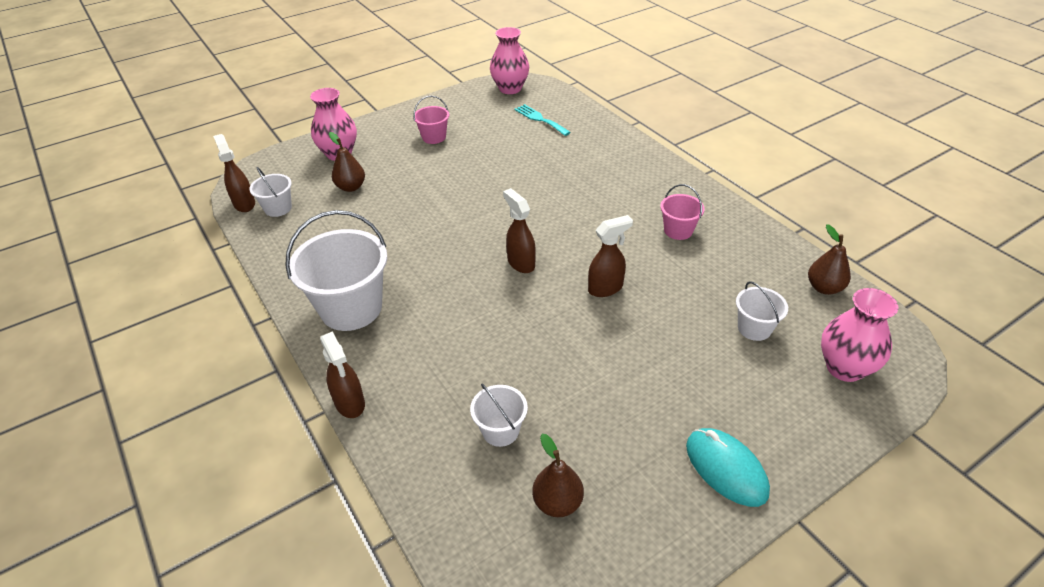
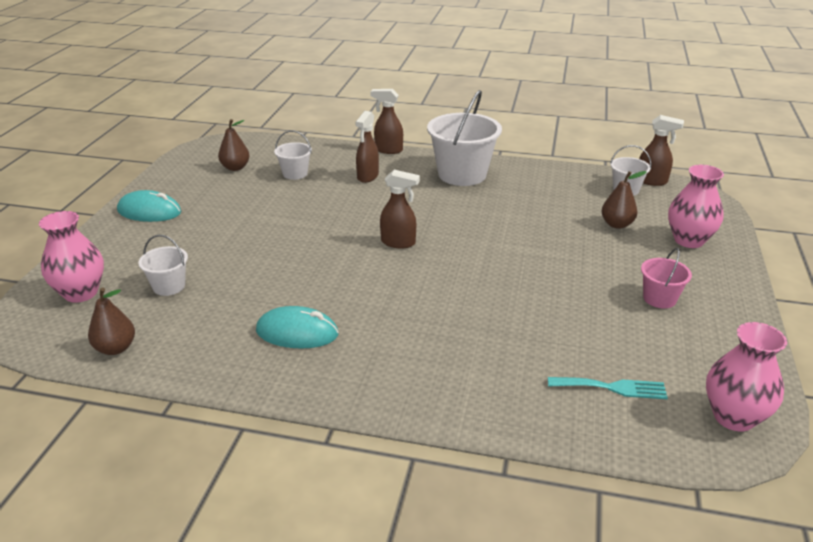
camera: 135 degrees right, 10 degrees down
(606, 288) = (313, 258): brown spray bottle -> brown spray bottle (367, 176)
(678, 230) = (297, 333): pink bucket -> turquoise mouse

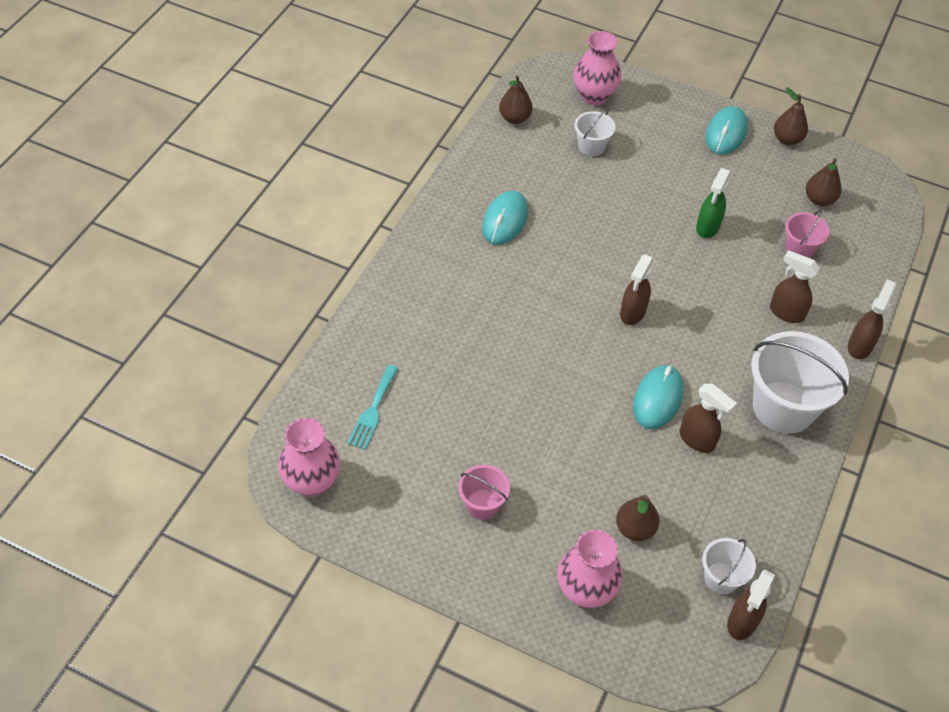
camera: 100 degrees right, 20 degrees up
(158, 183) = (787, 139): none -> brown pear
(280, 213) = (707, 227): none -> green spray bottle
(295, 174) = (799, 248): white bucket -> pink bucket
(487, 224) = (657, 399): none -> turquoise mouse
(516, 205) = (697, 440): none -> brown spray bottle

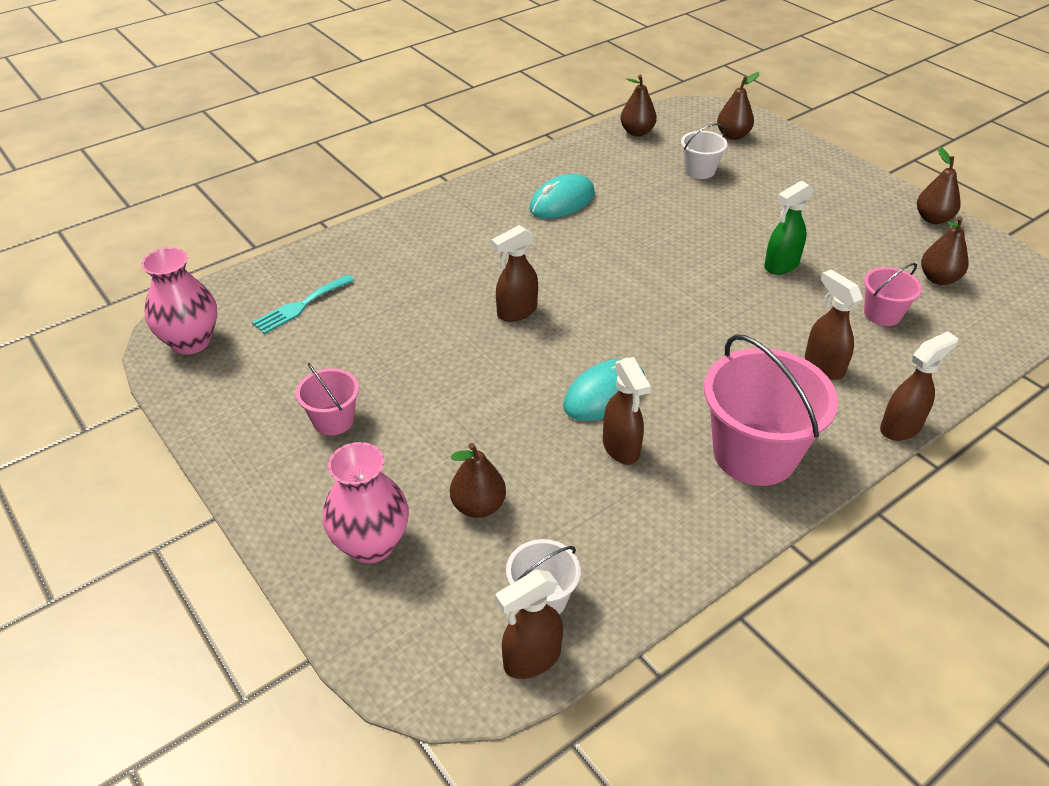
camera: 30 degrees right, 10 degrees down
(594, 96) = (733, 135): pink vase -> brown pear
(632, 313) = (636, 311): brown spray bottle -> brown spray bottle (516, 312)
(726, 133) = (861, 196): turquoise mouse -> none
(783, 407) = (754, 454): white bucket -> pink bucket

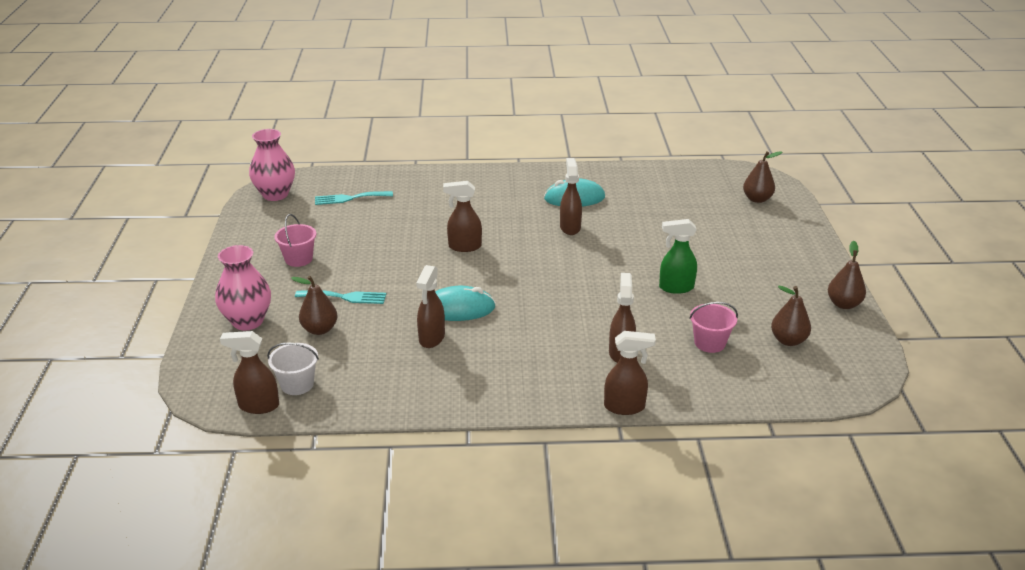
camera: 35 degrees right, 10 degrees down
(457, 445) = (345, 297): none -> turquoise fork
(599, 239) = (570, 227): none -> brown spray bottle
(637, 132) = (685, 174): brown pear -> none
(700, 170) = (699, 212): white bucket -> none
(754, 454) = (507, 376): pink bucket -> none

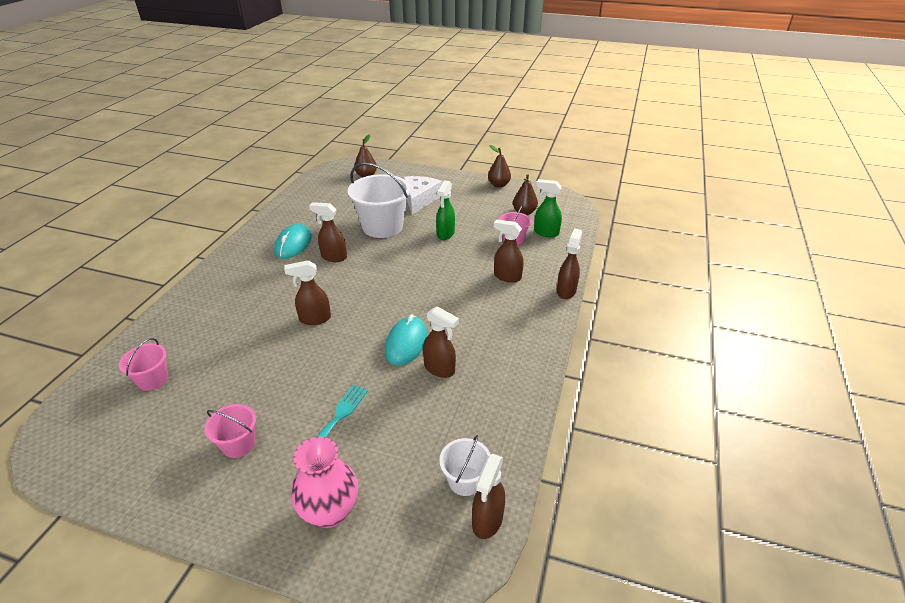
camera: 70 degrees left, 5 degrees up
(275, 194) = (74, 445): pink vase -> none
(319, 329) = (382, 447): brown pear -> none
(349, 198) = (153, 380): turquoise fork -> pink bucket
(464, 247) = (314, 319): brown spray bottle -> brown spray bottle turned 60 degrees clockwise
(653, 241) = (382, 227): none -> white bucket
(739, 250) = (420, 199): none -> white cheese
(751, 369) = (546, 233): none -> green spray bottle

